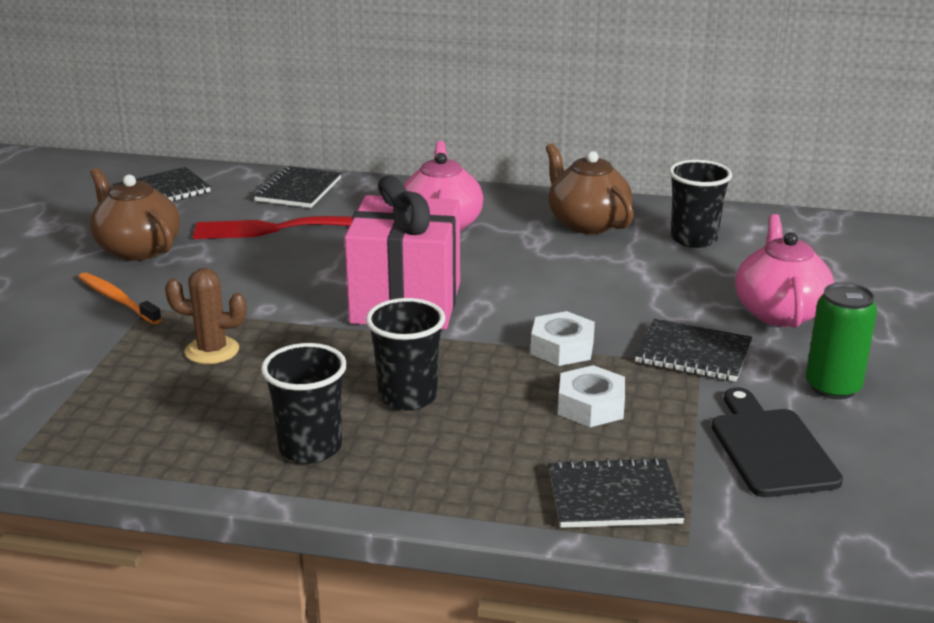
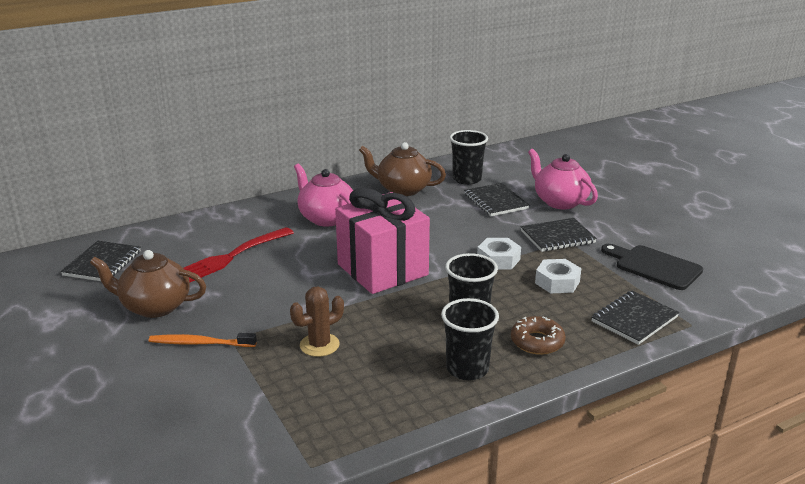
camera: 40 degrees left, 0 degrees up
(298, 190) = (201, 229): black notebook -> black notebook (495, 201)
(439, 460) = (537, 342): none -> brown donut
(833, 387) = (633, 228): green can -> none

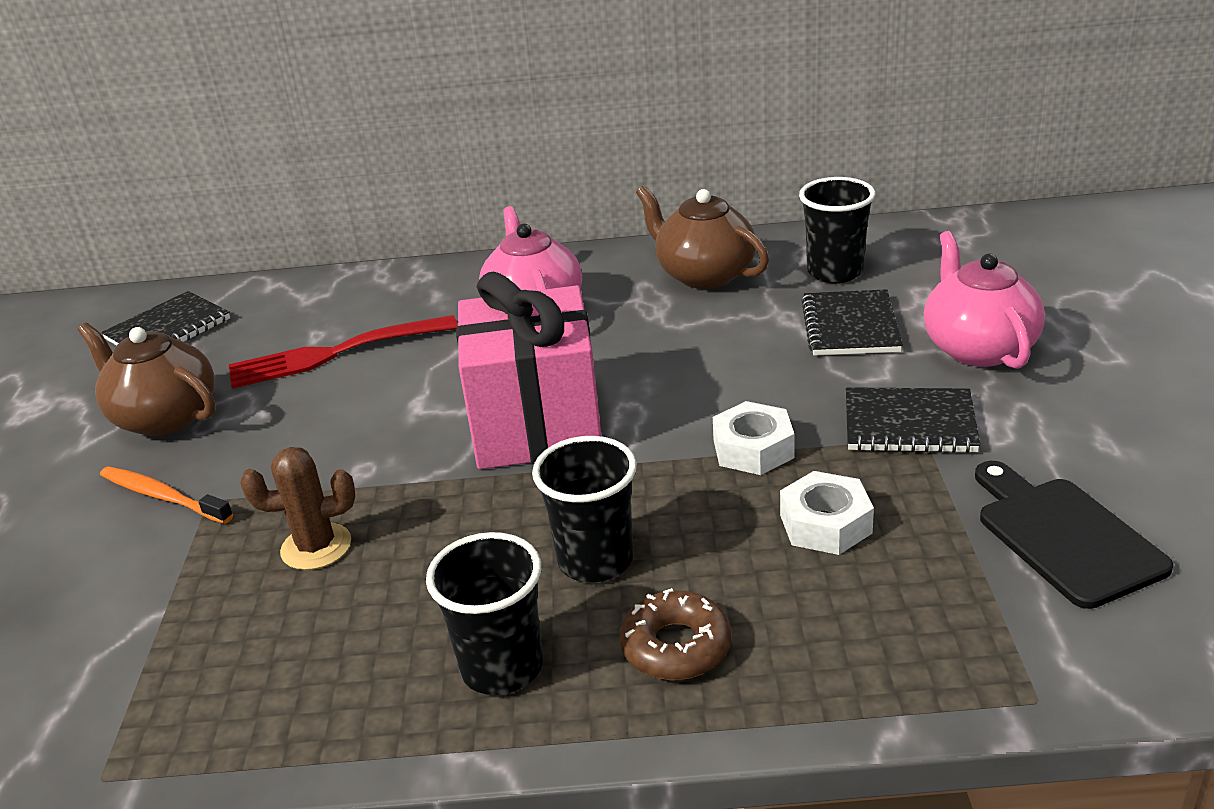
camera: 30 degrees right, 5 degrees up
(634, 319) = (916, 651): black notebook -> none

